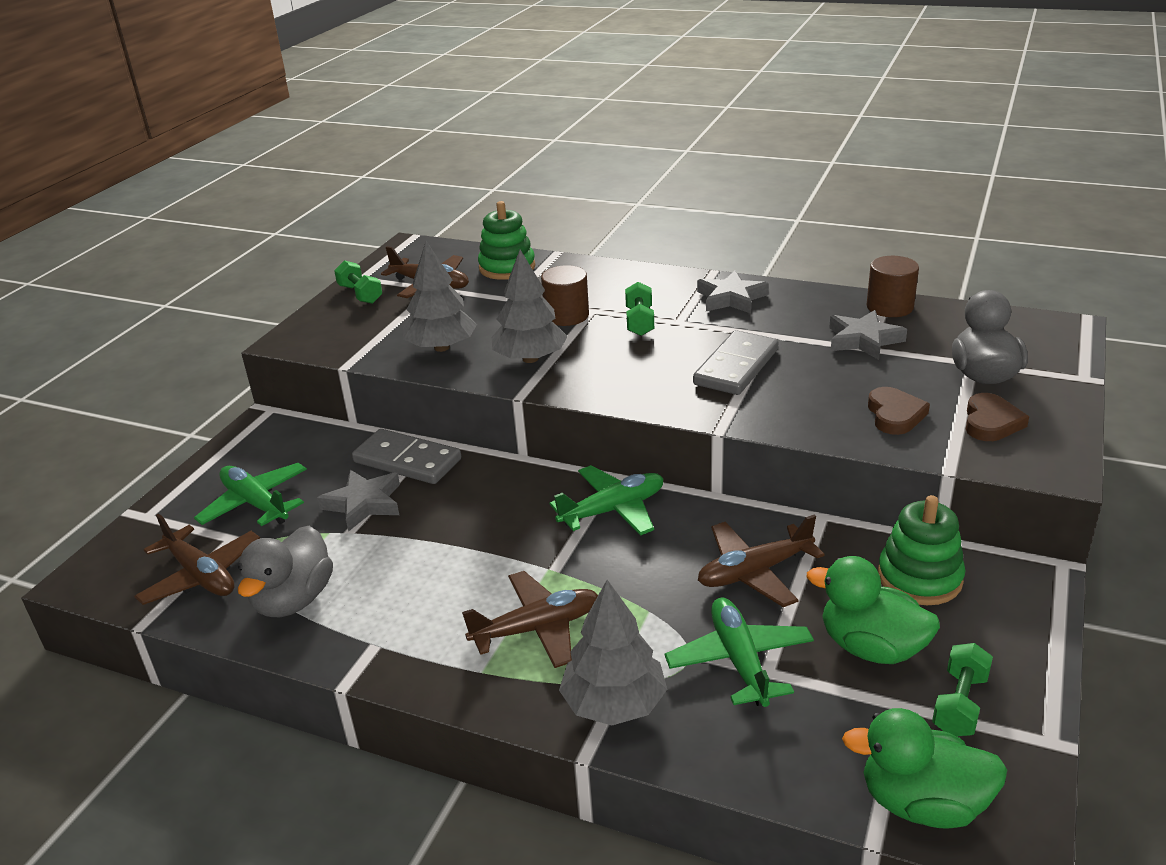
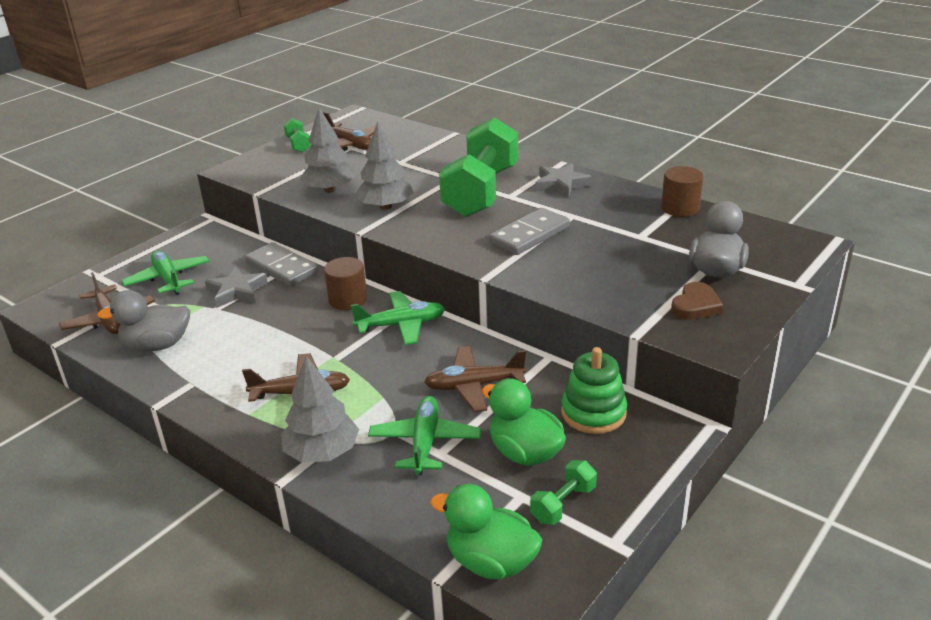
camera: 15 degrees right, 0 degrees up
(294, 600) = (157, 345): grey duck -> grey duck turned 45 degrees clockwise
(507, 267) = (412, 139): green stacking toy -> none
(566, 316) = (431, 180): brown cylinder -> brown cylinder (348, 300)
(639, 322) = (481, 192): green dumbbell -> green dumbbell, size x2.41
(863, 340) = (641, 230): grey star -> none
(895, 415) = (624, 288): brown heart -> none

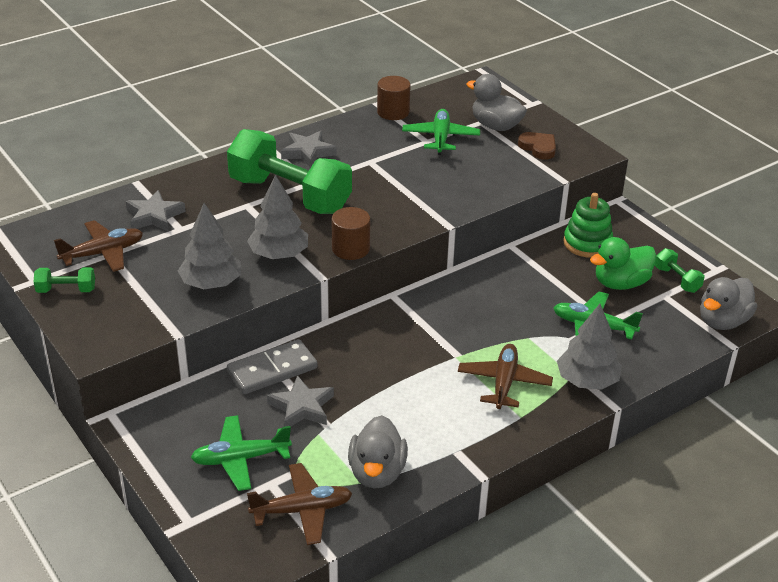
camera: 75 degrees left, 5 degrees up
(348, 300) = (364, 334): brown cylinder -> brown cylinder (350, 249)
(401, 325) = (426, 310): green plane -> green plane (440, 138)
(411, 149) = (154, 216): none -> grey star
(474, 386) = (532, 289): brown plane -> none
(491, 562) = (722, 321): green duck -> grey duck
(529, 235) = (390, 189): grey domino -> none

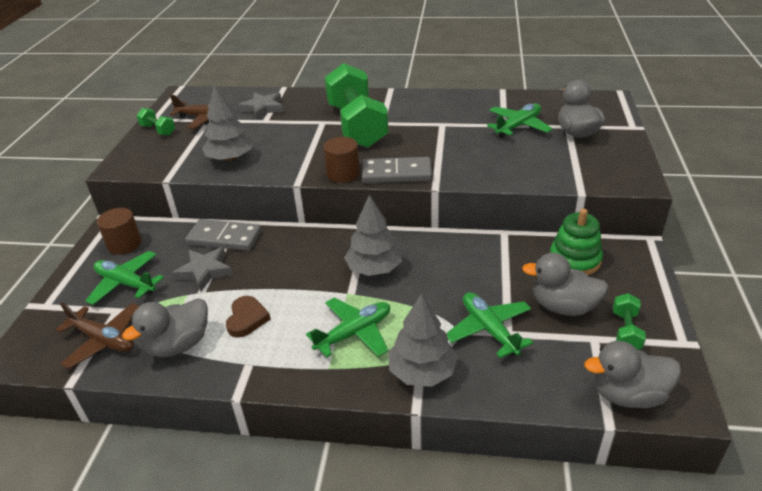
camera: 45 degrees right, 0 degrees up
(279, 254) = (294, 158): grey tree -> grey tree (374, 268)
(308, 152) = (408, 104): grey star -> none
(393, 112) = (506, 99): brown cylinder -> brown cylinder (124, 244)
(398, 227) = (397, 173): none -> grey domino
(504, 383) = (354, 333): brown plane -> green plane
(538, 148) = (593, 160): brown heart -> brown heart (247, 319)
(621, 283) = (563, 307): green duck -> grey duck

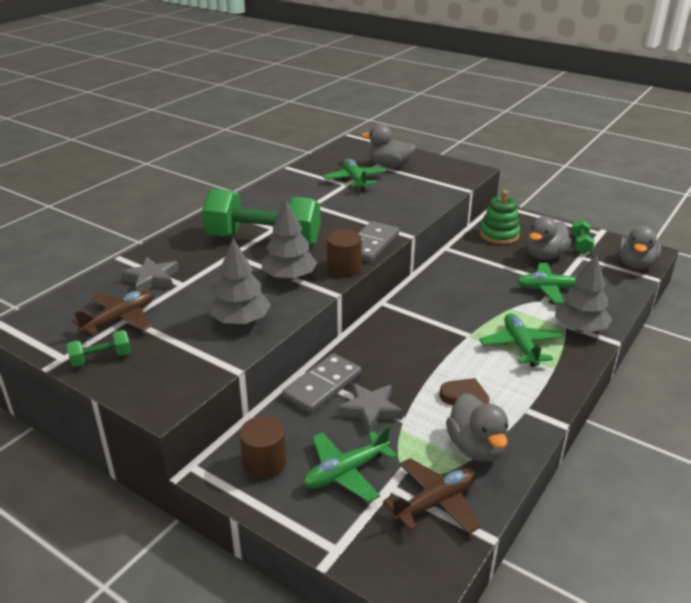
camera: 65 degrees left, 5 degrees down
(374, 268) = (444, 314): grey tree -> grey tree (289, 277)
(625, 331) = (580, 245): green dumbbell -> green dumbbell turned 60 degrees clockwise

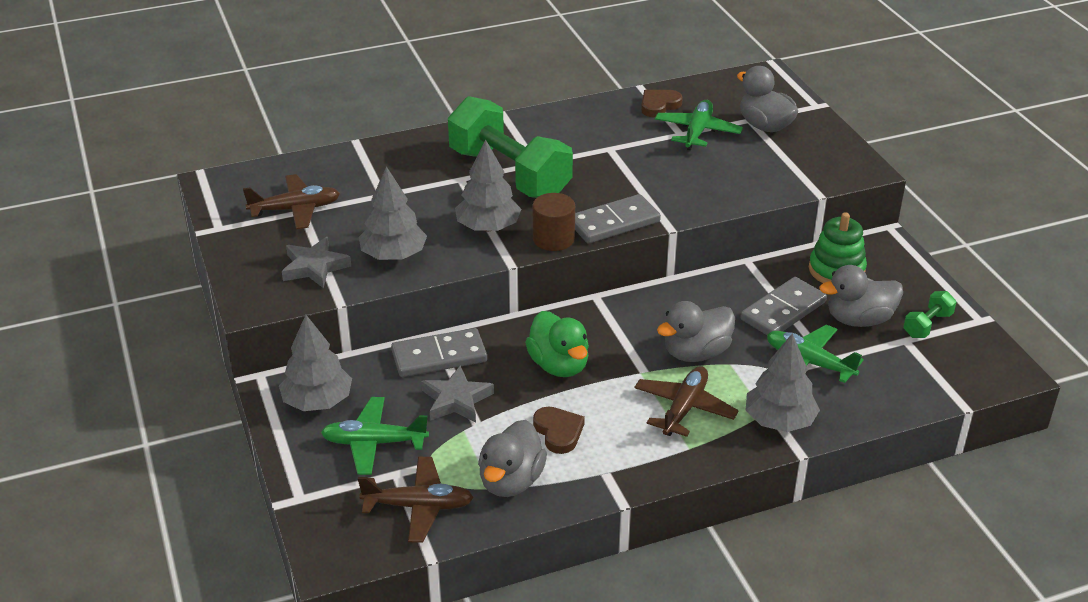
camera: 35 degrees right, 5 degrees up
(101, 359) = (246, 242): green dumbbell -> none
(152, 279) = (361, 178): grey star -> grey star (314, 267)
(264, 463) = (317, 401): brown cylinder -> grey tree
(313, 173) = (659, 105): none -> brown heart
(412, 354) = (559, 365): none -> green duck
(500, 267) = (783, 311): none -> grey domino
(520, 346) = (684, 408): green plane -> brown plane
(635, 264) = (964, 379): grey duck -> grey duck (696, 353)

